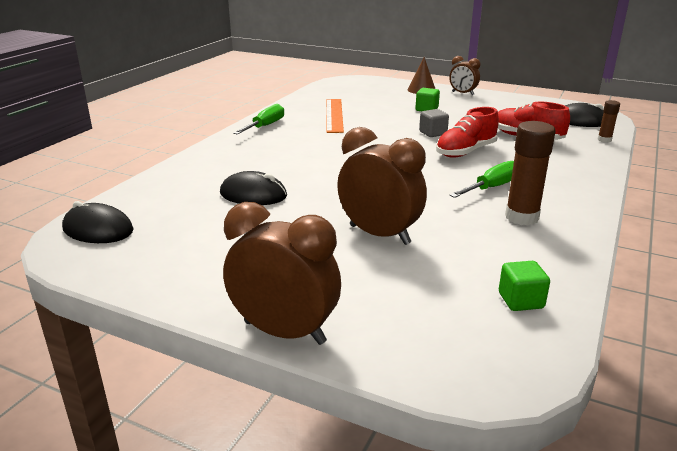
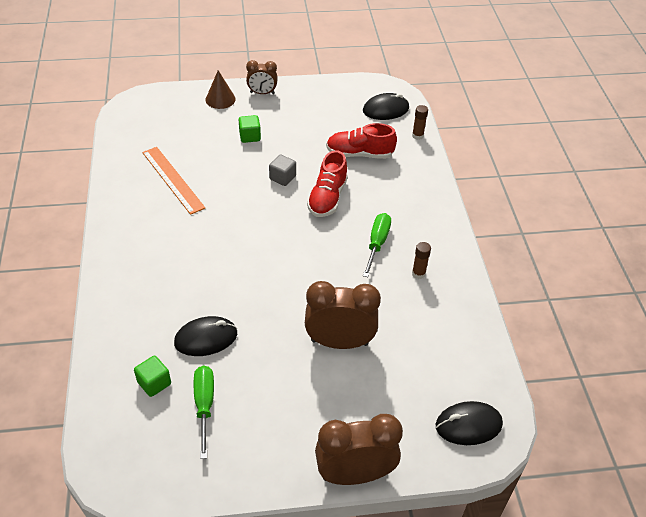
camera: 35 degrees left, 20 degrees up
(98, 229) = (120, 447): black mouse -> black mouse (468, 425)
(265, 126) = (123, 226): green screwdriver -> green screwdriver (204, 405)
(520, 300) = (467, 367): green cube -> green cube (154, 383)
(521, 217) = (418, 273): brown glue stick -> brown glue stick, size x0.53

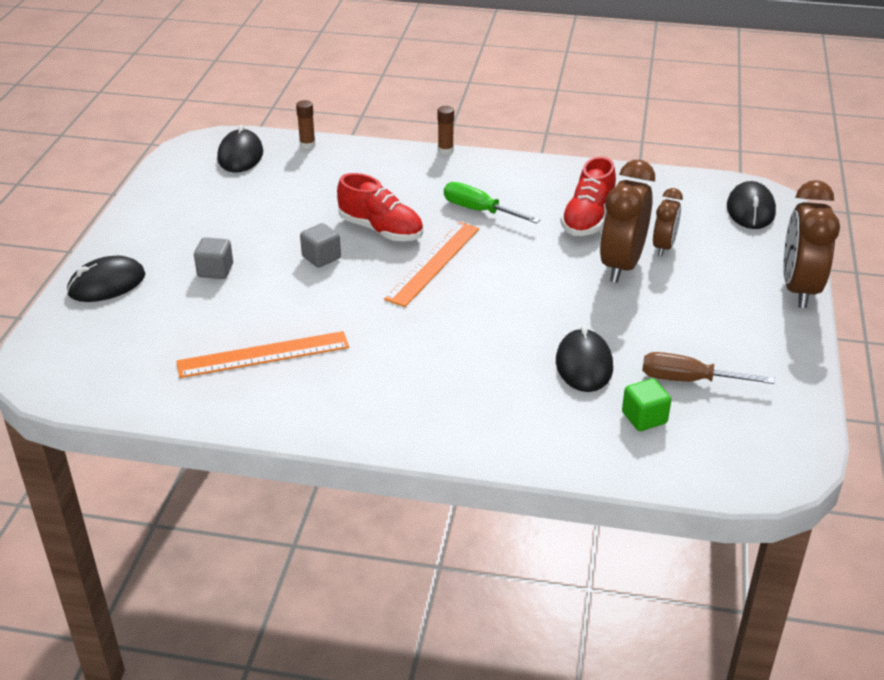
camera: 70 degrees left, 10 degrees down
(204, 405) = (688, 380): green screwdriver -> brown screwdriver
(220, 99) = (106, 284): brown cone -> black mouse
(250, 136) = (215, 270): green cube -> grey cube
(262, 93) = (124, 244): brown clock -> brown clock (663, 247)
(298, 233) = (433, 263): none -> orange ruler
(359, 154) = (313, 191): red shoe -> red shoe (588, 219)
(418, 273) = (539, 194): brown glue stick -> brown glue stick (445, 150)

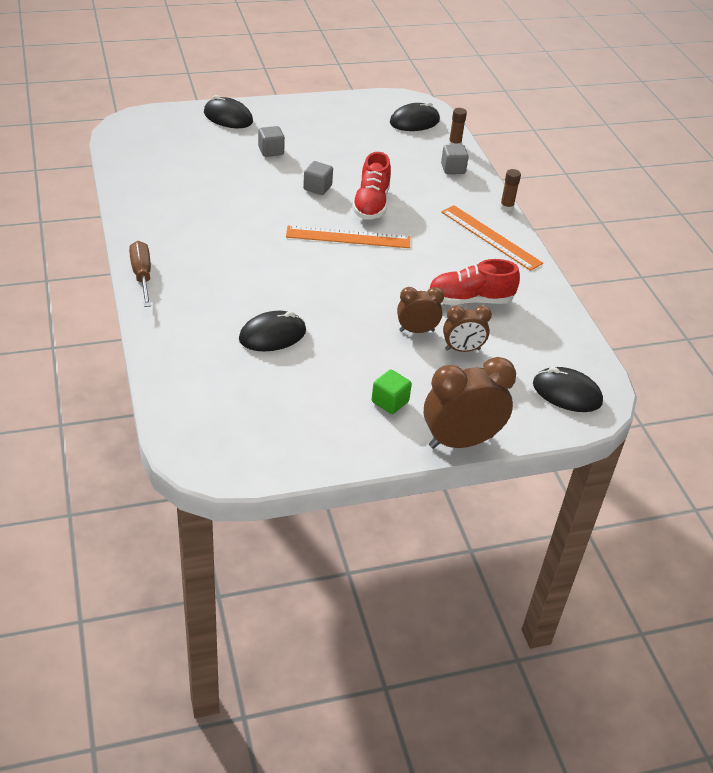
camera: 60 degrees right, 5 degrees up
(263, 355) = (195, 194): orange ruler -> orange ruler (490, 237)
(353, 160) = (453, 169): none -> grey cube
(478, 210) = (435, 242): green screwdriver -> none
(621, 265) = (416, 330): brown clock -> brown clock, size x0.58
(644, 418) = (227, 377): green cube -> green cube (390, 402)
(688, 380) = (287, 393): brown screwdriver -> brown screwdriver (142, 275)
(750, 210) = (567, 393): black mouse -> black mouse turned 45 degrees clockwise

